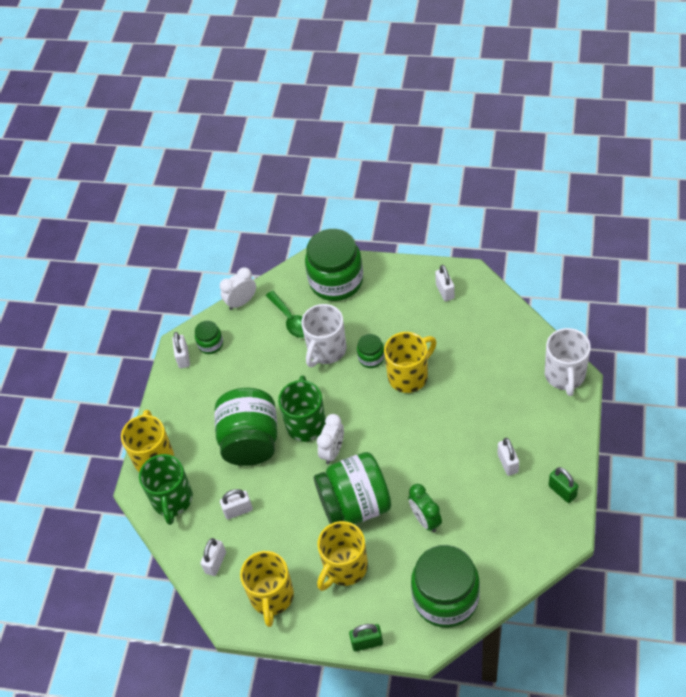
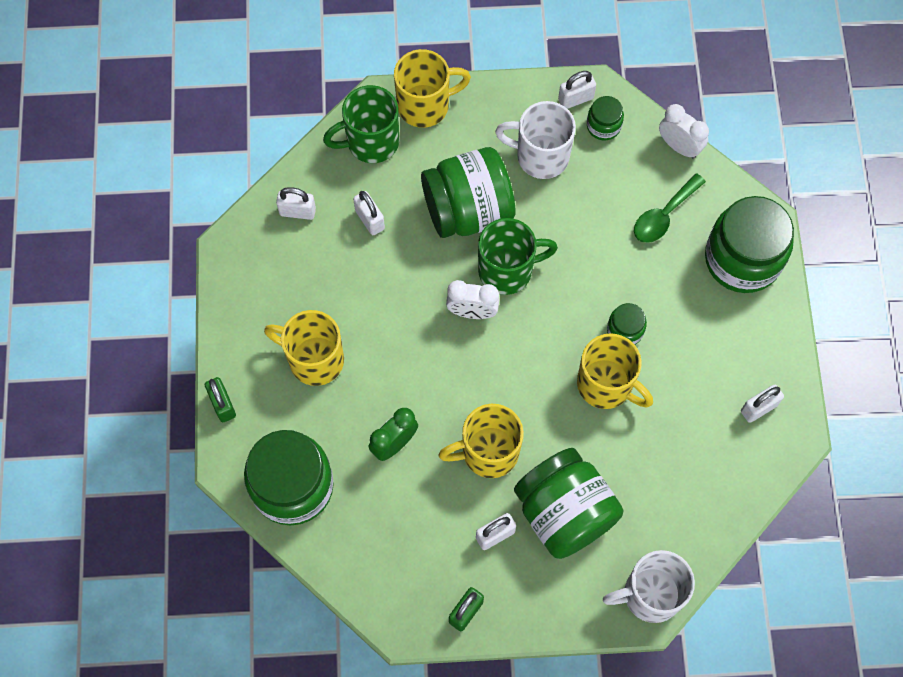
camera: 70 degrees right, 15 degrees up
(272, 597) = (263, 285): yellow mug -> yellow mug (488, 452)
(326, 350) = (624, 271): white mug -> white mug (540, 156)
(355, 505) = (401, 354): green jar -> green jar (564, 513)

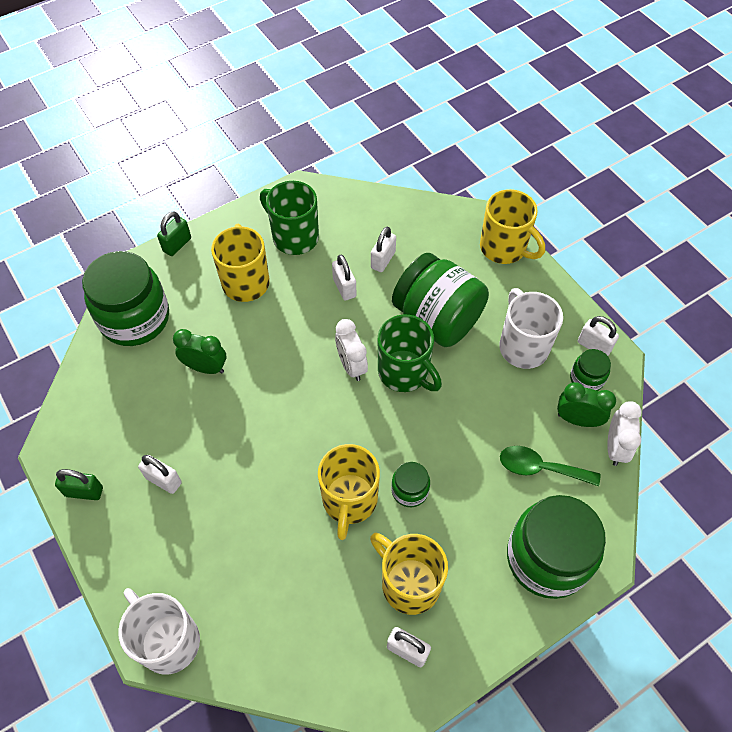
camera: 60 degrees right, 10 degrees down
(297, 211) = (358, 214): white padlock -> white padlock (344, 287)
(371, 142) = (447, 229): green mug -> green mug (294, 237)
(488, 452) = (235, 438): yellow mug -> yellow mug (409, 583)
(564, 513) = (211, 526): green jar -> none
(637, 158) = (577, 419): none -> green clock

